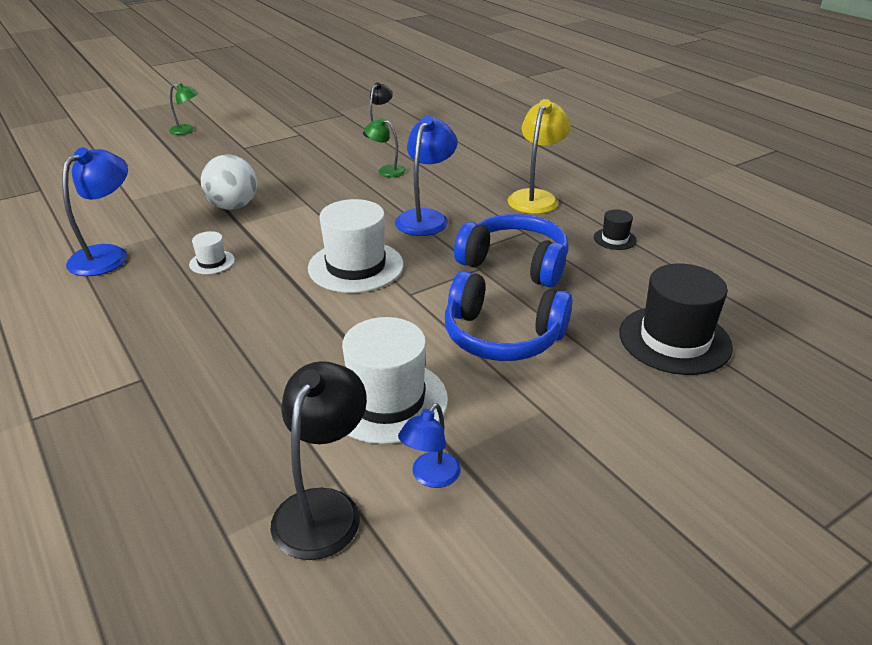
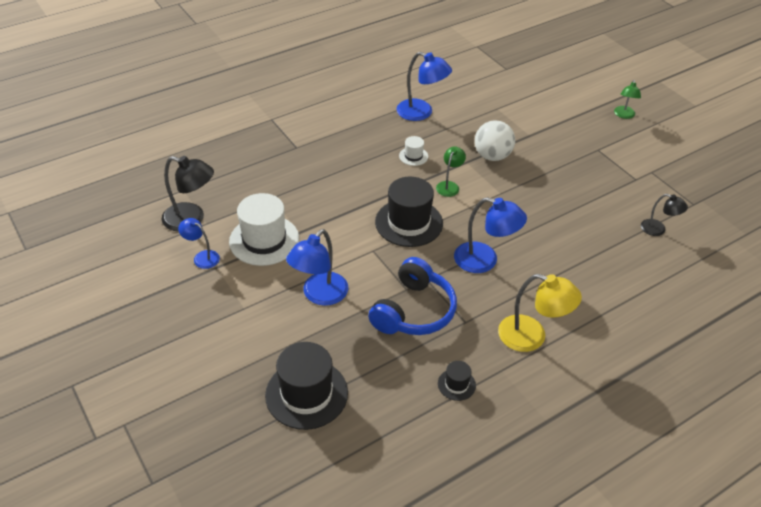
camera: 90 degrees right, 10 degrees up
(356, 266) = (409, 222): white hat -> black hat
(386, 170) = (570, 236): green lamp -> green lamp (449, 185)
(502, 336) = (319, 295): blue headphones -> blue lamp

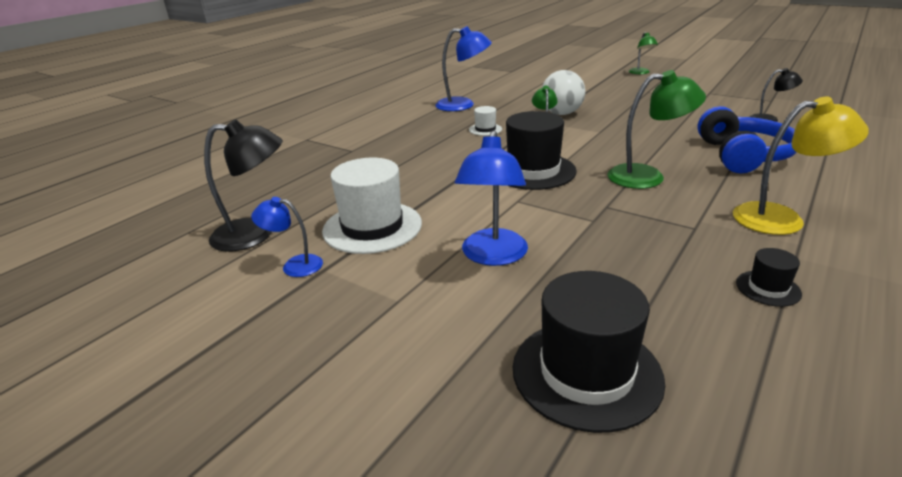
camera: 20 degrees left, 15 degrees down
(414, 311) = (625, 236): blue headphones -> blue headphones (742, 155)
(484, 260) = (647, 176): blue lamp -> green lamp

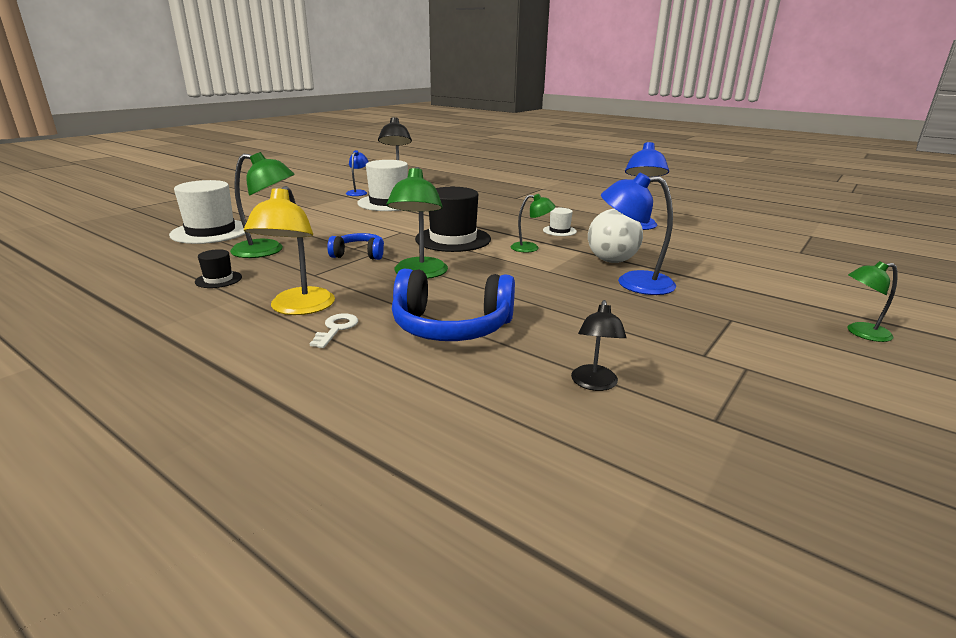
camera: 90 degrees right, 5 degrees down
(493, 256) = (331, 223): blue lamp -> blue lamp (633, 283)
(586, 373) = (211, 232): black hat -> white hat
(614, 213) = (359, 254): none -> blue headphones
(643, 280) = (267, 251): none -> green lamp
(797, 194) = (336, 329): none -> white key

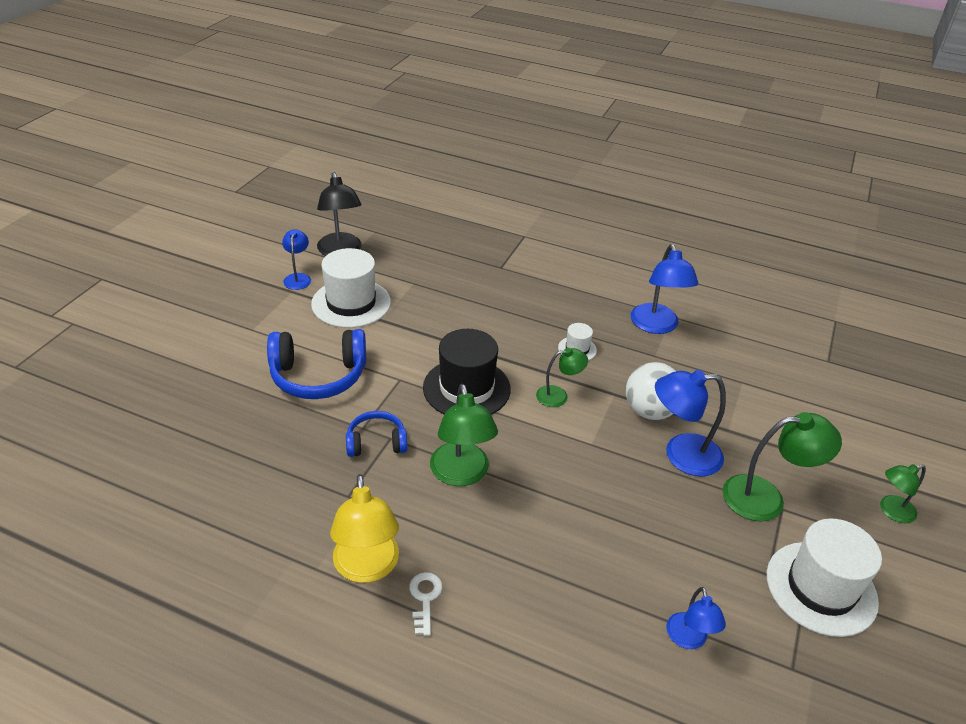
camera: 15 degrees left, 15 degrees up
(211, 232) = (167, 415): white hat -> white hat (821, 588)
(218, 279) = (246, 526): black hat -> none
(267, 251) = (265, 451): green lamp -> green lamp (766, 498)
(451, 327) = (534, 572): blue headphones -> blue headphones (318, 376)
(594, 384) = (688, 639): black lamp -> blue lamp

